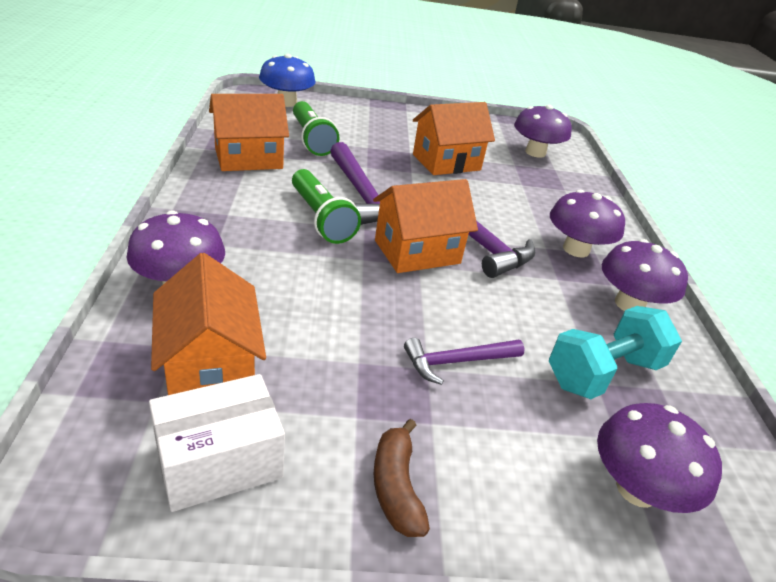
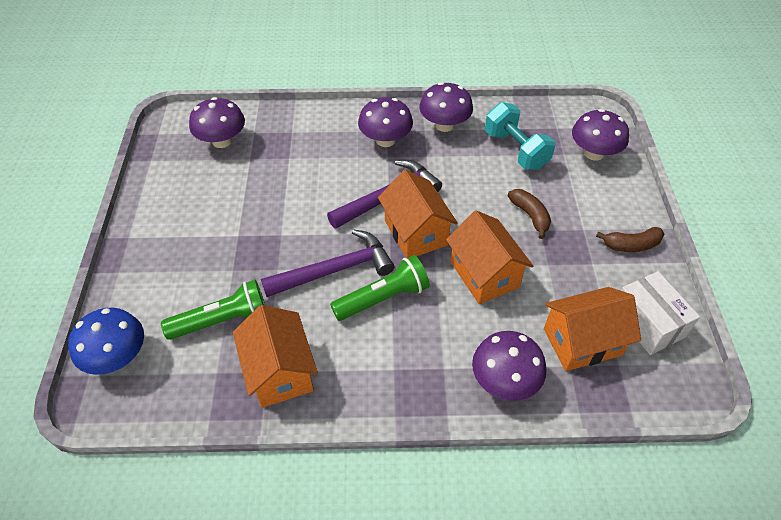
camera: 85 degrees left, 15 degrees up
(446, 162) = (256, 207): orange house -> orange house (484, 274)
(457, 361) = (530, 215): purple hammer -> brown banana

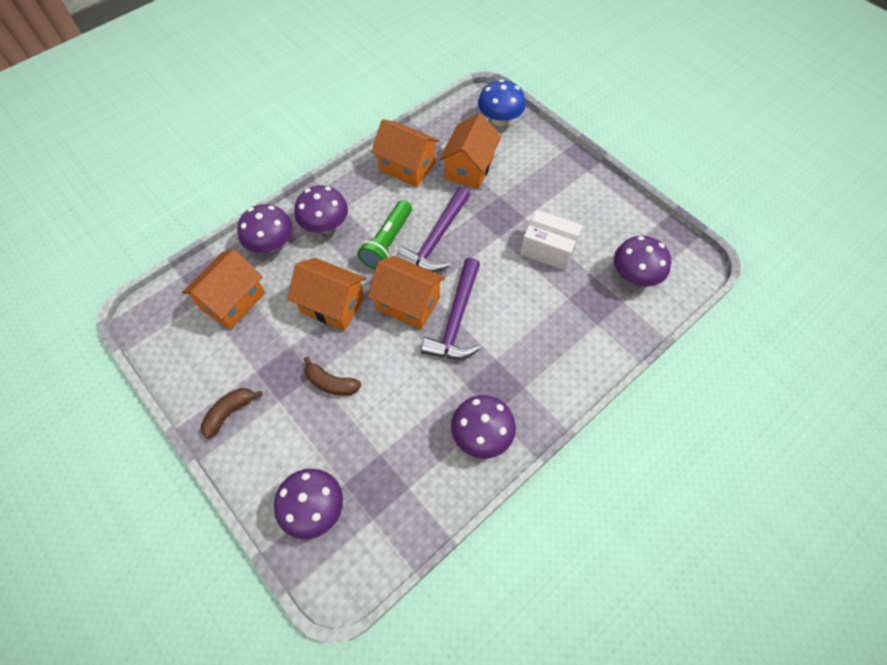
camera: 140 degrees right, 10 degrees up
(222, 320) = (469, 168): green flashlight -> orange house
(385, 140) = (514, 375): purple mushroom -> purple mushroom (325, 225)
(516, 150) = (392, 453): turquoise dumbbell -> none
(647, 323) = (190, 347): white box -> white box (548, 249)

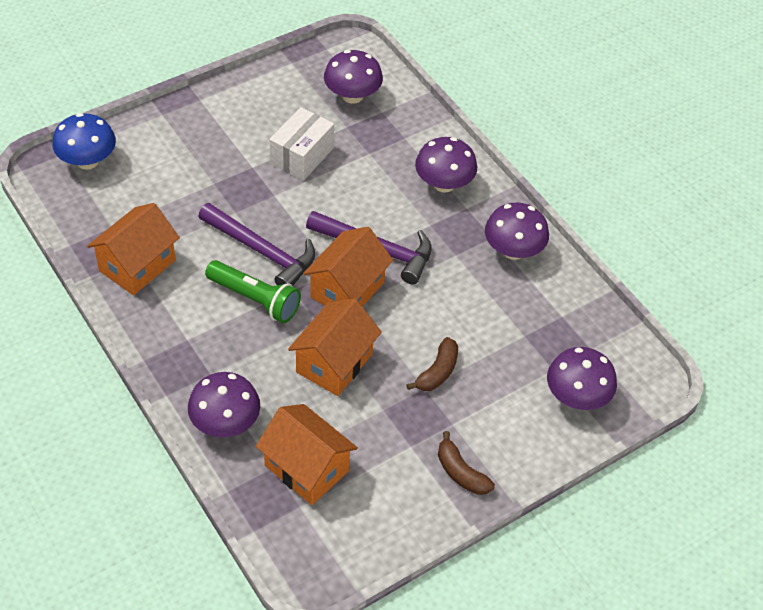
camera: 85 degrees left, 10 degrees down
(325, 225) = (210, 361): purple mushroom -> purple mushroom (444, 184)
(469, 168) = (160, 204): orange house -> none

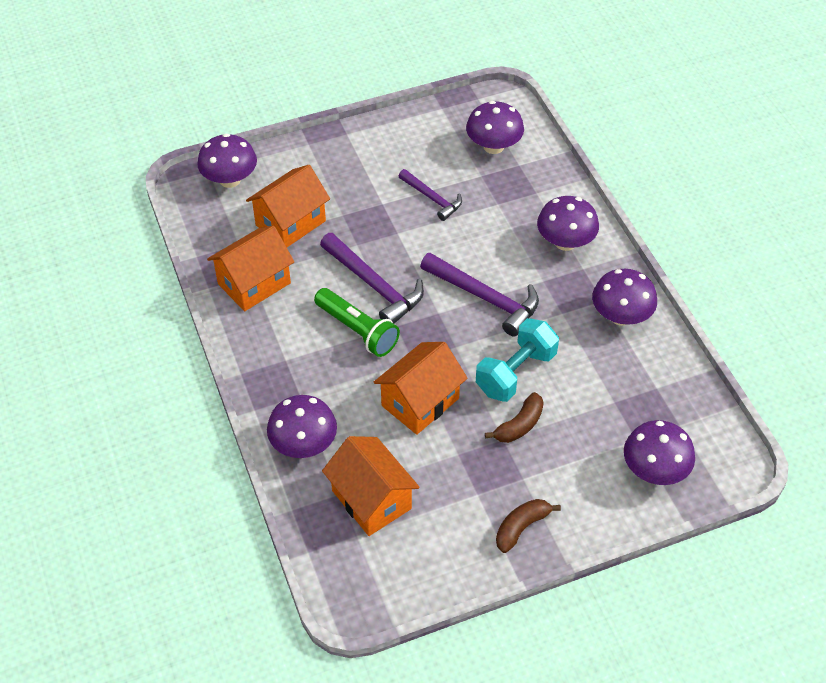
camera: 15 degrees right, 0 degrees up
(87, 161) = (230, 180): blue mushroom -> purple mushroom
(302, 156) = (432, 198): white box -> purple hammer
(347, 290) = (448, 333): orange house -> orange house (290, 223)
(422, 320) = (515, 373): none -> turquoise dumbbell
(461, 472) = (521, 527): brown banana -> brown banana turned 75 degrees clockwise

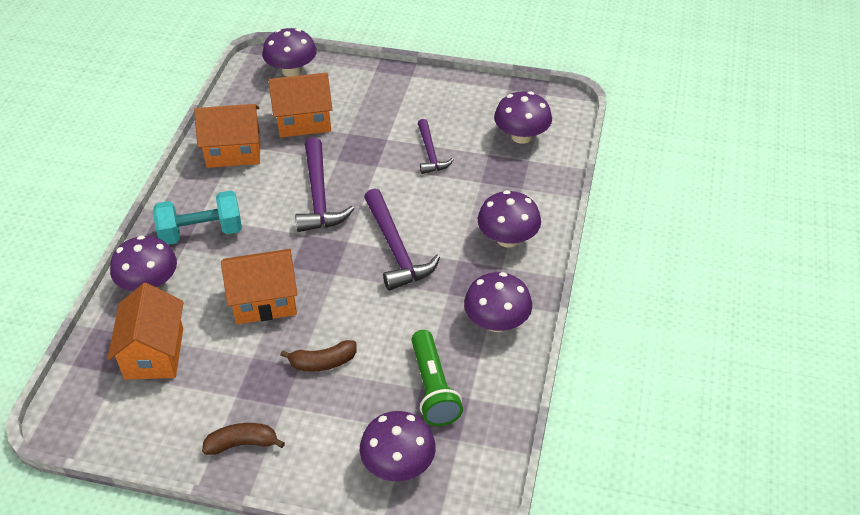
camera: 35 degrees right, 5 degrees down
(357, 330) = (272, 222): green flashlight -> green flashlight (433, 388)
(515, 373) = (361, 320): turquoise dumbbell -> turquoise dumbbell (201, 232)

